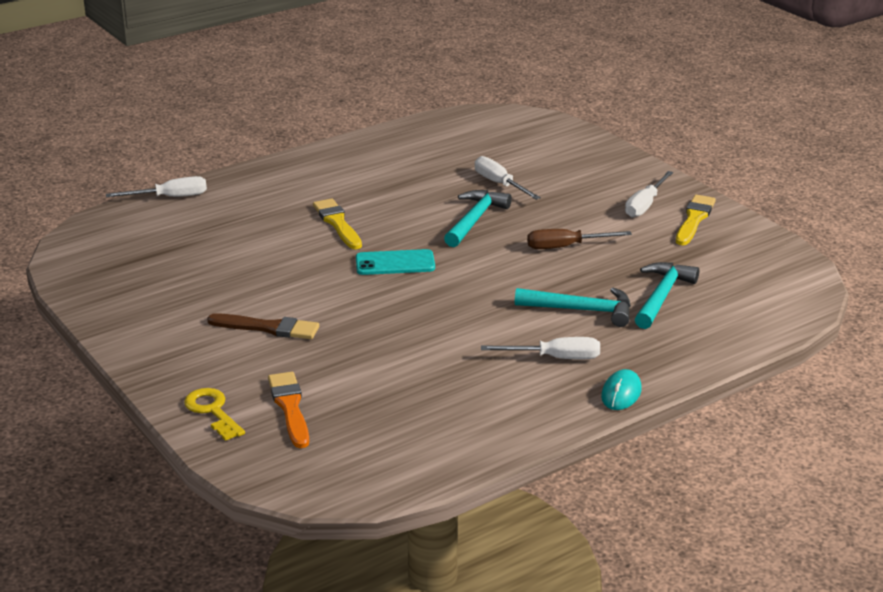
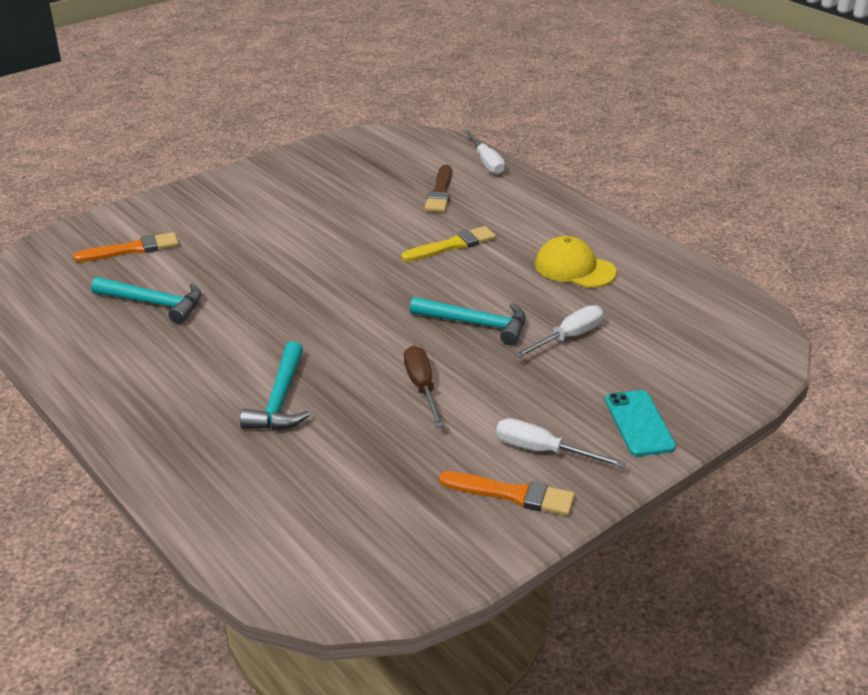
camera: 85 degrees right, 5 degrees up
(212, 411) = (134, 218): yellow key -> none
(268, 328) = (257, 229): brown brush -> brown brush (440, 192)
(393, 172) = (574, 268): none -> yellow cap
(395, 263) = (374, 282): turquoise phone -> turquoise phone (639, 423)
(555, 358) = (186, 383): white screwdriver -> none
(621, 393) = (113, 426): turquoise mouse -> none
(662, 296) = (310, 460): turquoise hammer -> turquoise hammer (154, 303)
(694, 219) = (512, 494): yellow brush -> orange brush

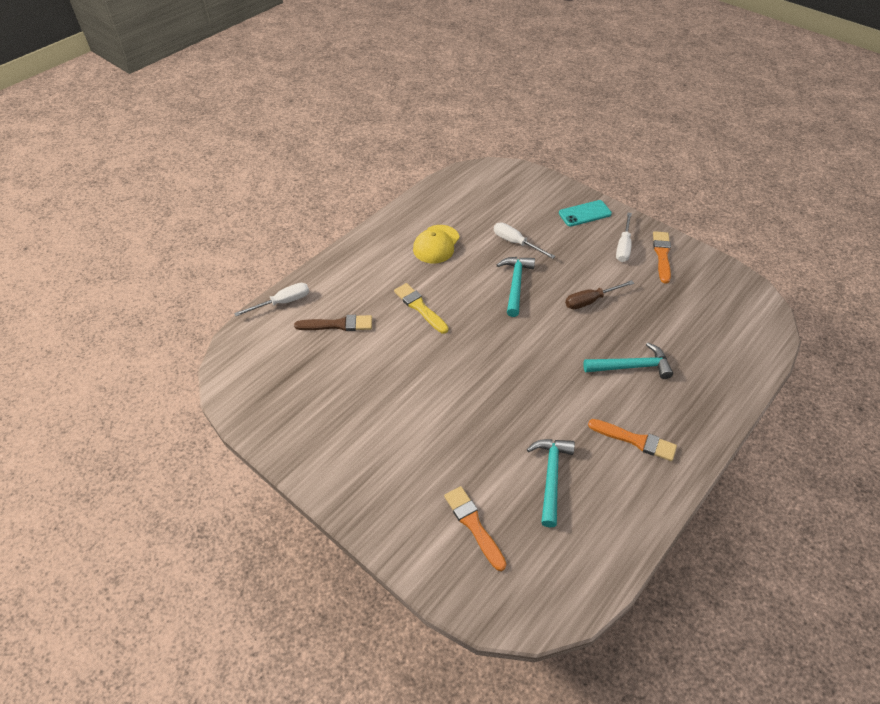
camera: 100 degrees left, 15 degrees up
(162, 375) = (635, 440): none -> orange brush

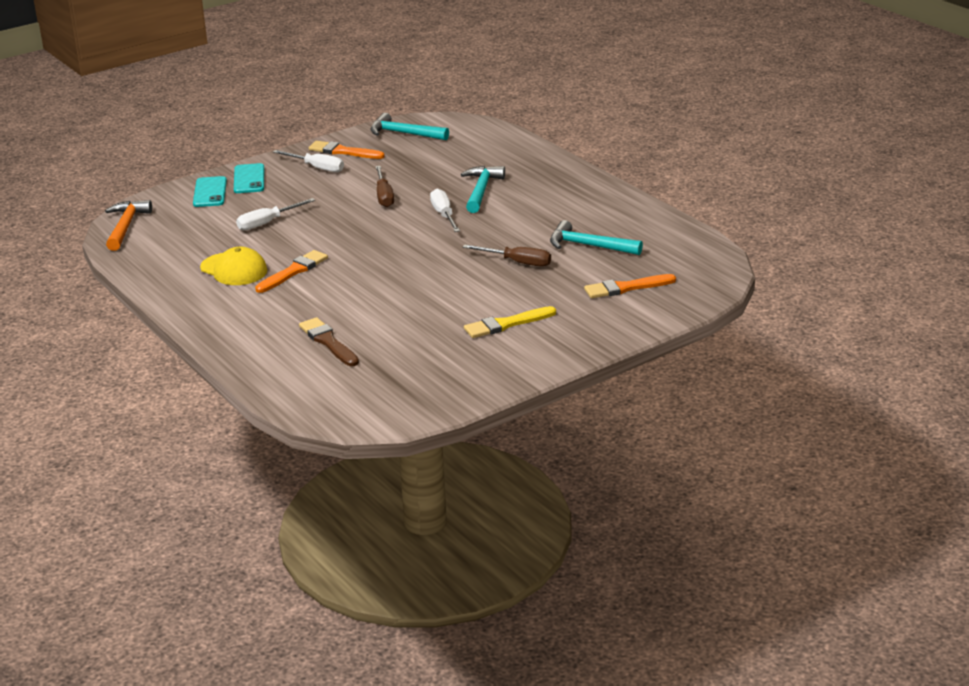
camera: 75 degrees left, 20 degrees down
(282, 302) = (265, 378): white screwdriver -> white screwdriver (444, 215)
(338, 324) = (328, 342): brown brush -> brown brush turned 45 degrees counterclockwise
(419, 307) = (332, 289): yellow brush -> yellow brush (506, 324)
(484, 173) = (126, 226): none -> orange hammer
(499, 423) = (517, 262): none -> brown screwdriver
(515, 284) = (333, 231): turquoise hammer -> turquoise hammer (404, 133)
(553, 199) = (210, 192): none -> turquoise phone
(635, 440) = (566, 203): orange brush -> orange brush (293, 271)

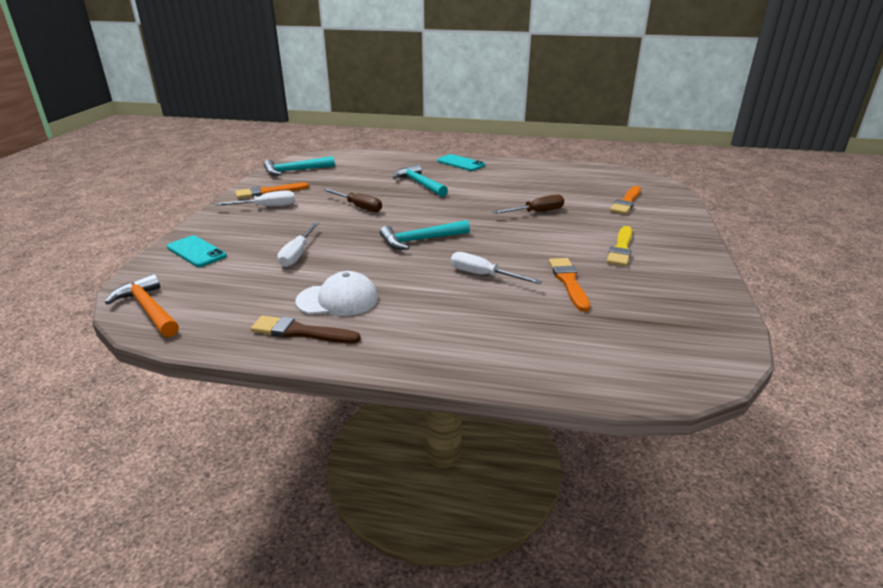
camera: 45 degrees left, 0 degrees up
(234, 269) = (338, 300): yellow cap -> white cap
(249, 179) = (218, 231): turquoise phone -> turquoise phone (460, 163)
(293, 271) = (395, 279): orange brush -> orange brush (568, 282)
(328, 342) = (541, 319): brown brush -> brown brush (301, 332)
(444, 215) = (426, 204): white screwdriver -> white screwdriver (483, 275)
(588, 246) = (552, 189): turquoise hammer -> turquoise hammer (420, 240)

